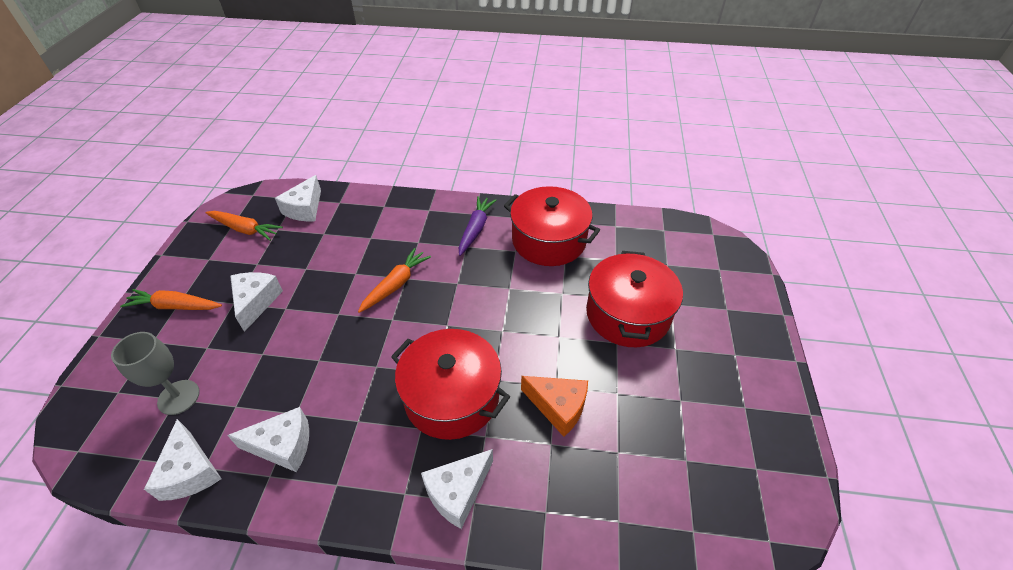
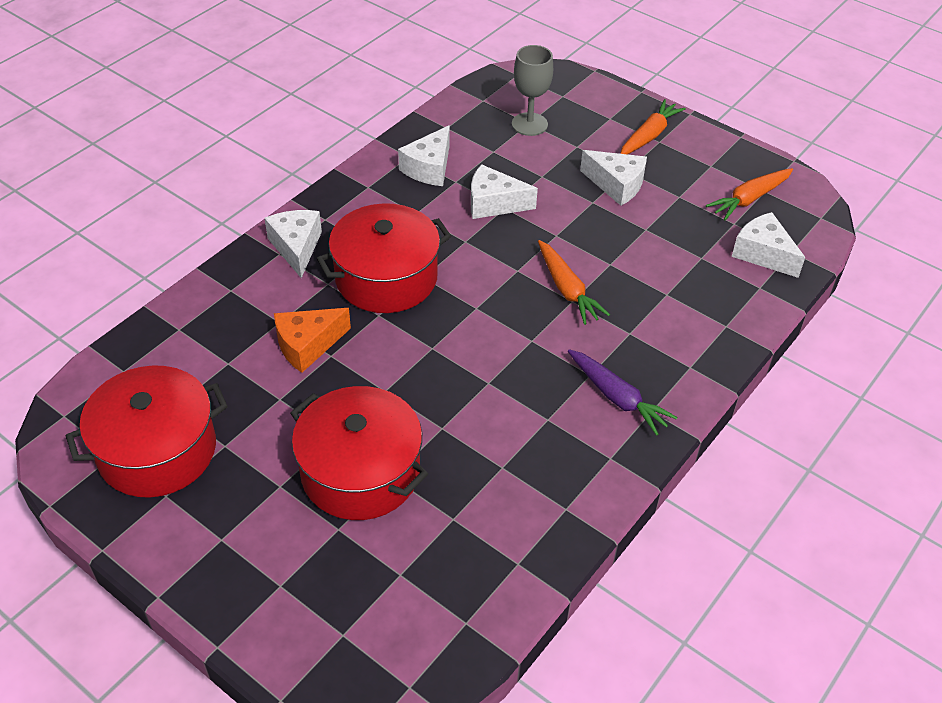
camera: 120 degrees right, 0 degrees up
(190, 471) = (449, 121): white cheese -> white cheese (494, 203)
(549, 240) = (542, 464): red pot -> red pot (157, 450)

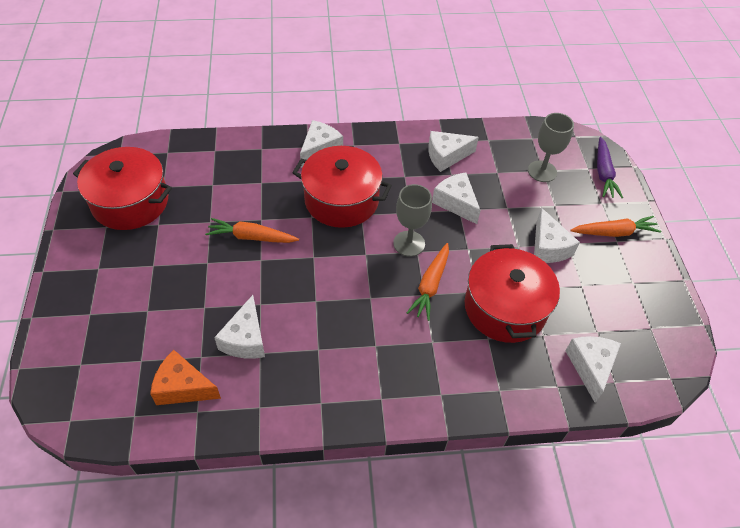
camera: 45 degrees right, 5 degrees up
(307, 345) = (257, 205): orange cheese -> orange cheese (183, 387)
(360, 472) = (194, 291): red pot -> red pot (505, 308)
(472, 467) = (245, 339): none -> white cheese
(501, 269) = (409, 243): none -> grey goblet
(617, 397) = (372, 373): purple carrot -> purple carrot (603, 173)
(749, 199) = (631, 324): orange carrot -> orange carrot (251, 237)

